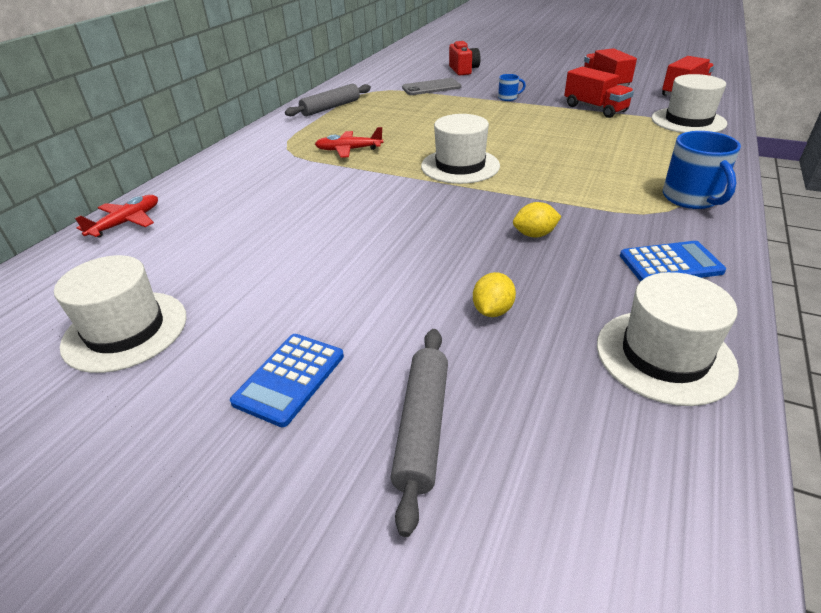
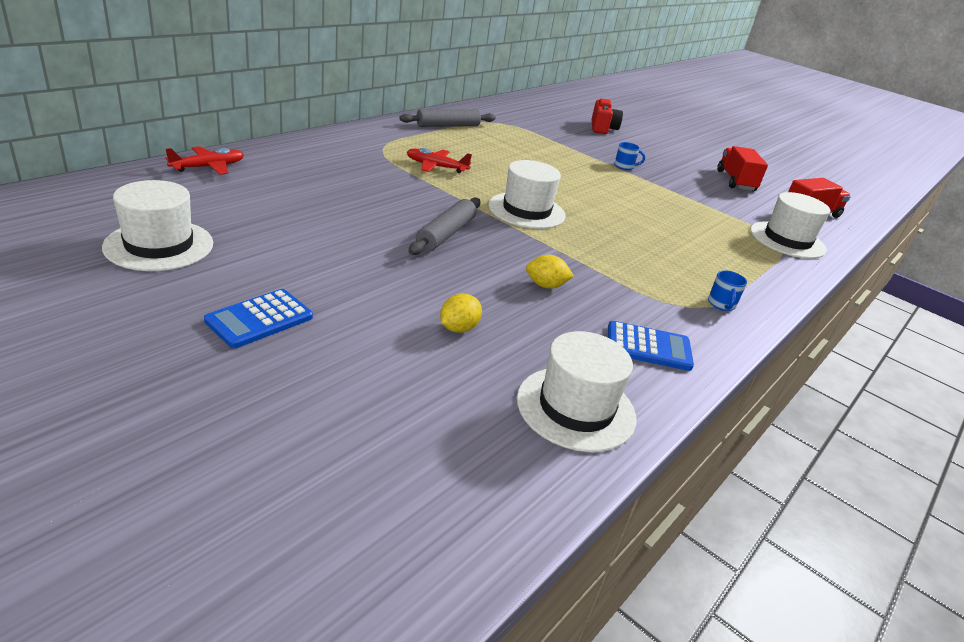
camera: 10 degrees right, 5 degrees down
(423, 427) = (336, 385): grey rolling pin -> grey rolling pin (446, 234)
(431, 87) = (557, 135): grey phone -> none
(595, 108) = (702, 201): red truck -> none
(691, 198) = (721, 304): blue mug -> blue mug, size x0.52

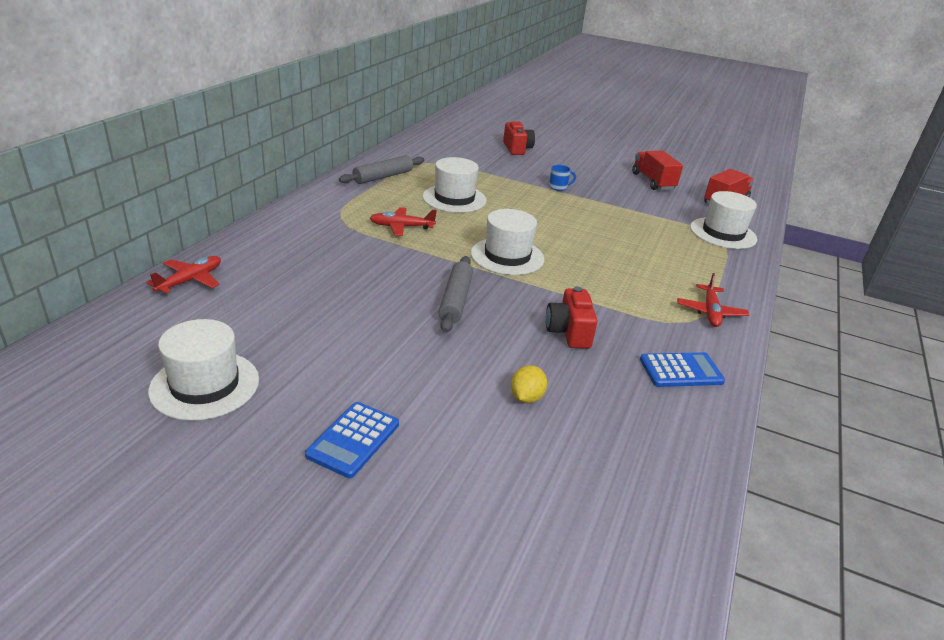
camera: 15 degrees left, 0 degrees up
(545, 285) = (569, 332): yellow lemon -> red camera
(576, 408) = (662, 448): white hat -> white hat (454, 198)
(721, 304) = (710, 312): blue mug -> red plane

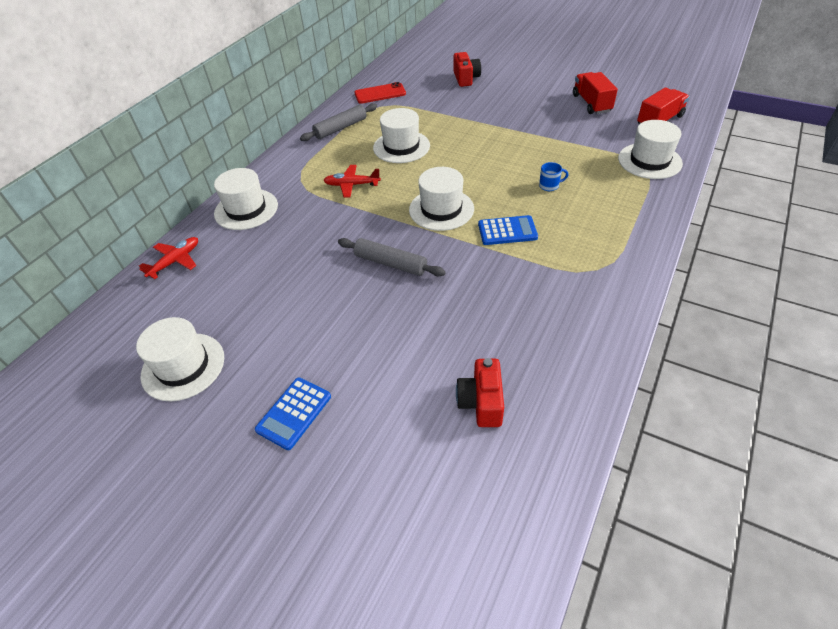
camera: 10 degrees right, 15 degrees up
(277, 239) = (246, 209): none -> white hat
(424, 152) = (380, 93): none -> red phone
(456, 300) = (390, 263): grey rolling pin -> grey rolling pin turned 75 degrees counterclockwise
(526, 397) = (439, 363): yellow lemon -> none
(558, 187) = (499, 121): blue mug -> blue mug (549, 186)
(569, 332) = (485, 290): red camera -> red camera (481, 402)
(681, 371) = (580, 325): blue calculator -> blue calculator (507, 231)
(710, 312) = (620, 257): red plane -> none

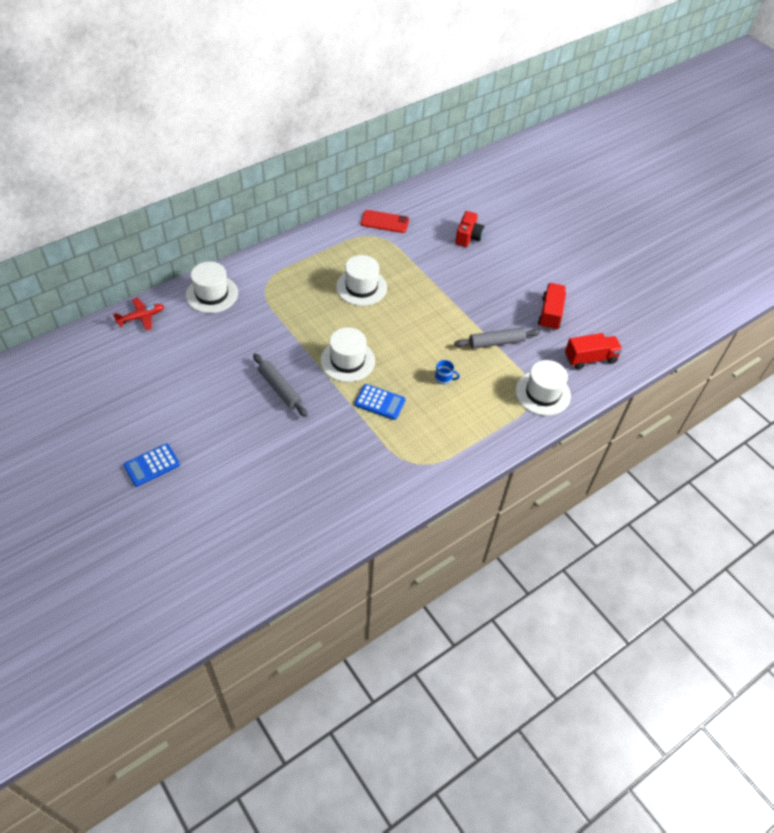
camera: 20 degrees right, 5 degrees up
(183, 366) = (106, 401): white hat -> none
(340, 128) = (328, 245): grey rolling pin -> grey rolling pin (496, 342)
(352, 185) = (299, 307): red plane -> none
(481, 402) = (264, 515): red camera -> none

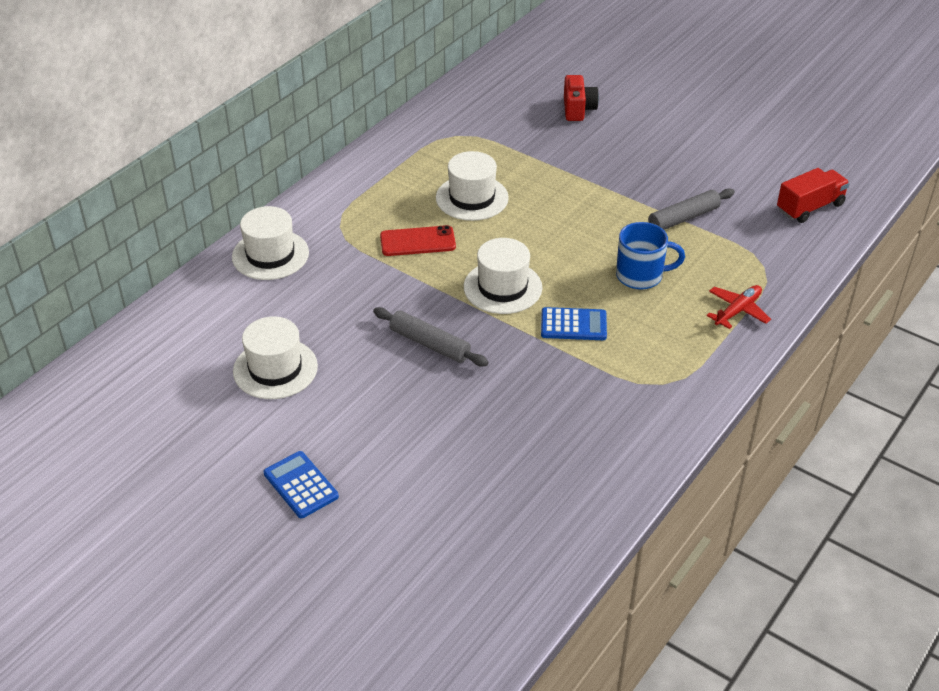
camera: 15 degrees left, 10 degrees down
(141, 317) = (184, 307): red plane -> red plane (737, 311)
(152, 465) = (301, 485): blue calculator -> blue calculator turned 105 degrees clockwise
(384, 222) = (459, 116): red phone -> red phone (417, 241)
(444, 378) = (641, 276): blue mug -> blue mug, size x1.92
(543, 393) = (775, 260): white hat -> white hat (275, 369)
(550, 314) = (731, 170): red truck -> none

